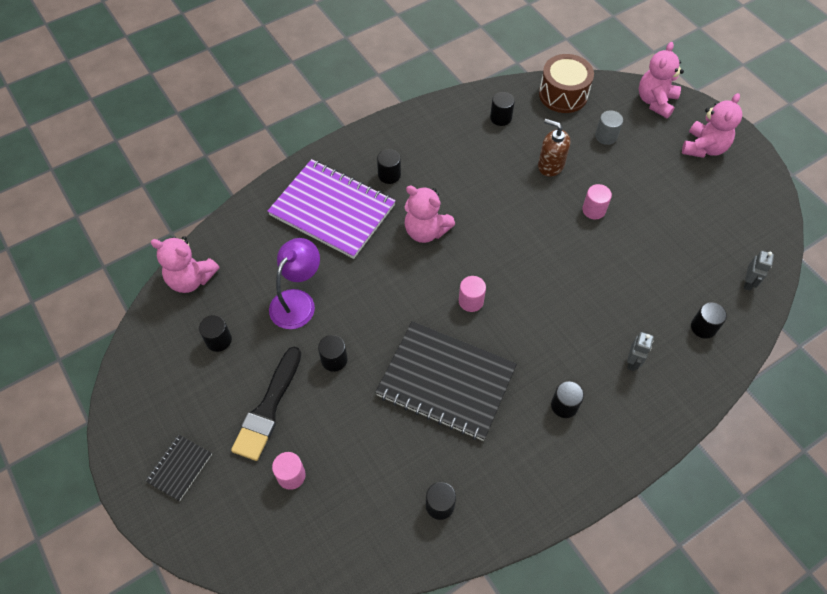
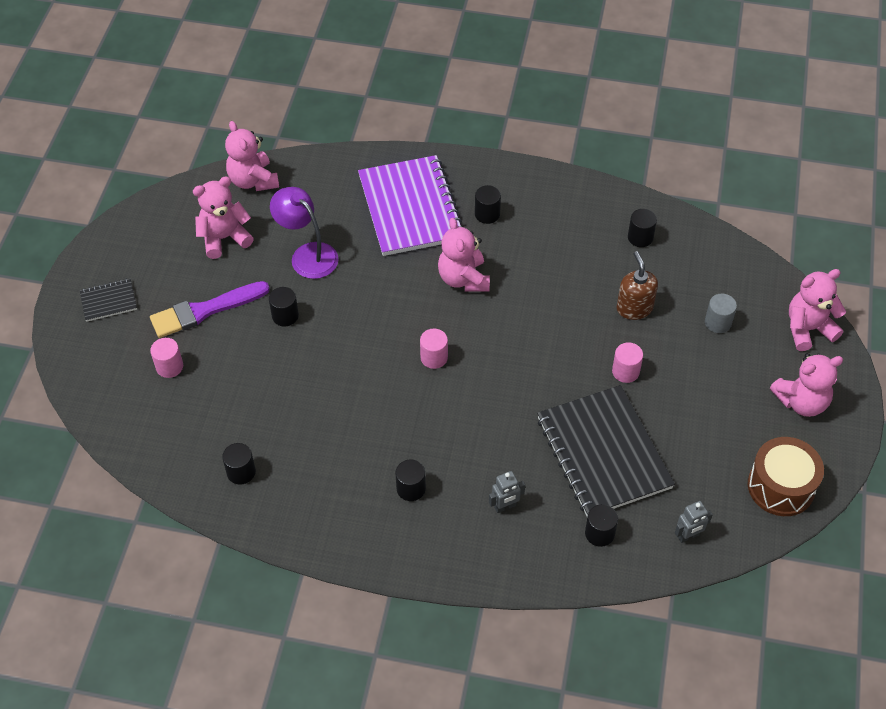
camera: 45 degrees right, 5 degrees down
(219, 340) = (224, 238): black cylinder -> pink teddy bear
(268, 408) = (205, 310): black brush -> purple brush
(298, 301) = (307, 254): purple lamp -> purple lamp turned 120 degrees counterclockwise
(446, 381) = (345, 397): black notebook -> black notebook (603, 453)
(563, 94) = (724, 259): brown drum -> brown drum (781, 486)

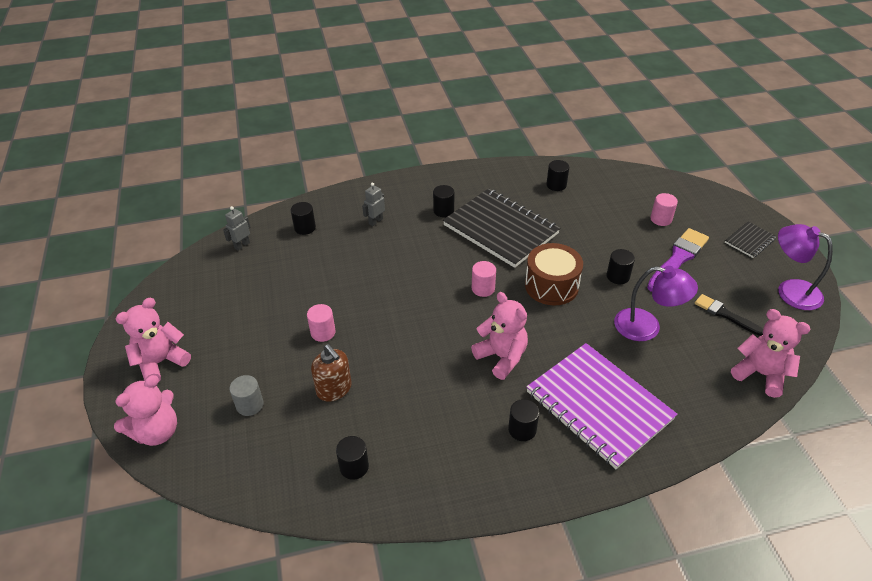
camera: 155 degrees right, 10 degrees down
(138, 236) = (790, 290): none -> purple lamp
(224, 238) = (725, 314): pink teddy bear -> black brush
(603, 453) = (320, 272): black notebook -> black notebook (500, 229)
(781, 486) = (175, 295): brown drum -> brown drum (551, 286)

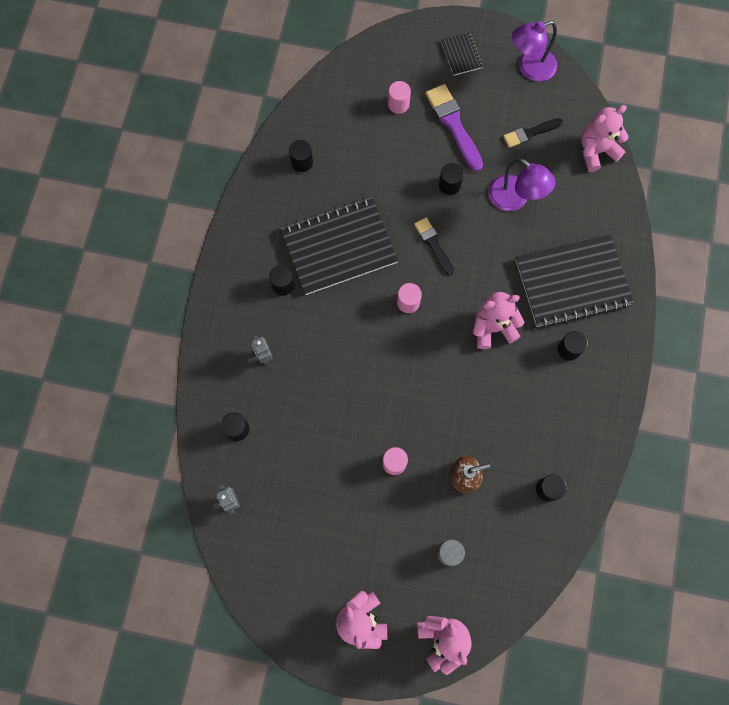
camera: 65 degrees left, 30 degrees up
(551, 286) = (433, 244): brown drum -> black brush
(598, 406) = (572, 282): purple notebook -> black notebook
(647, 327) = (515, 199): purple lamp -> purple lamp turned 90 degrees clockwise

